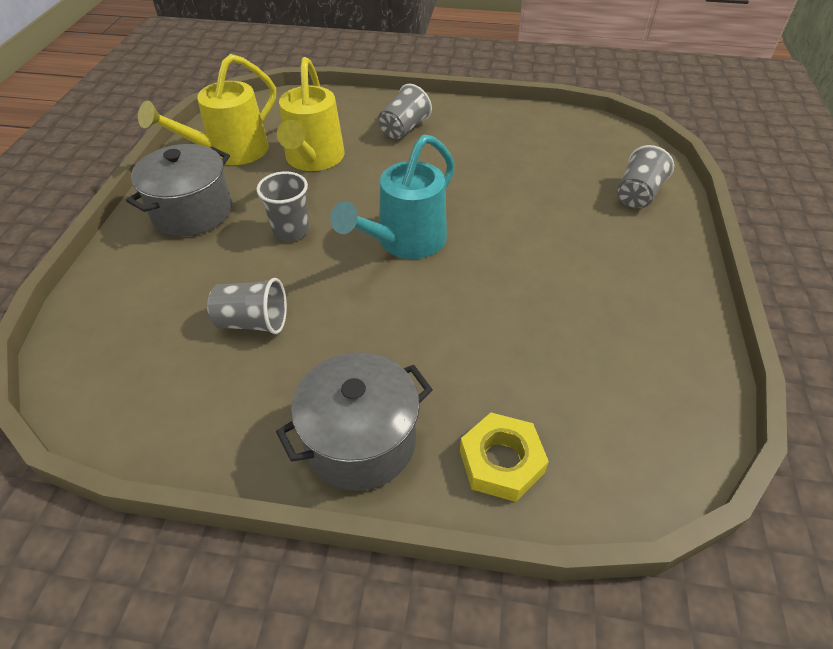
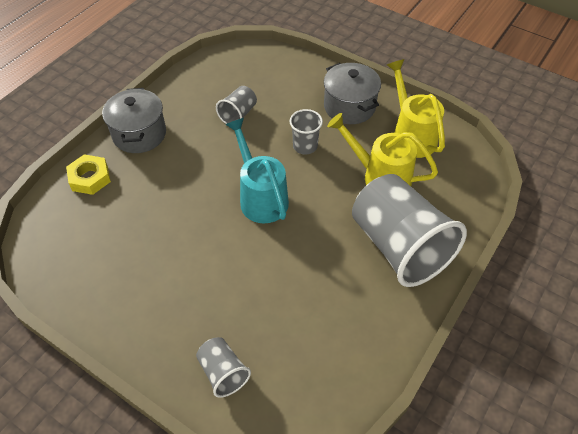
camera: 115 degrees right, 5 degrees up
(404, 129) = (399, 246): grey cup -> grey cup, size x2.20

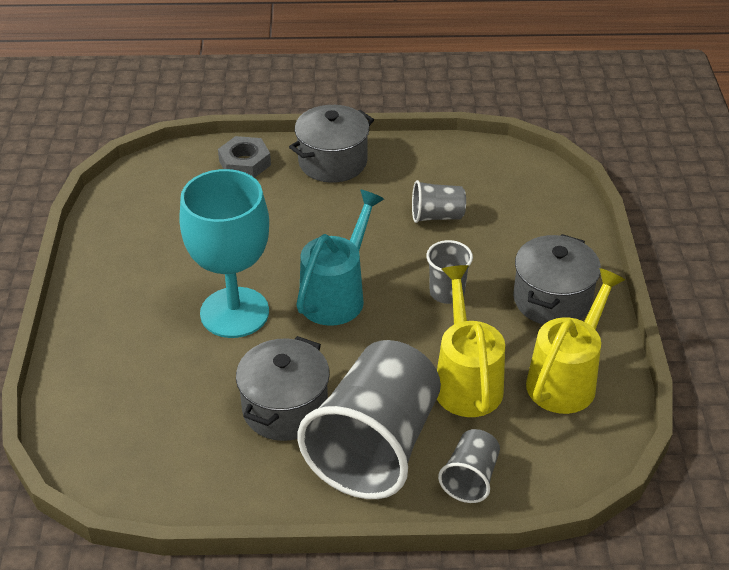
camera: 55 degrees right, 10 degrees down
(90, 178) = (245, 163): yellow nut -> grey nut
(223, 372) = (100, 379): grey cup -> grey cup (470, 478)
(228, 259) = (234, 312): none -> turquoise goblet
(335, 276) = (285, 408): none -> grey pot

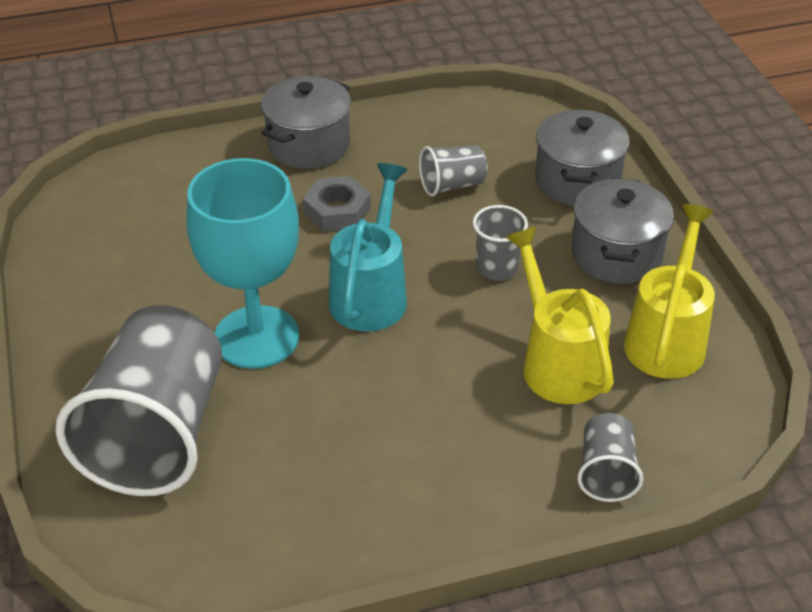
camera: 15 degrees left, 0 degrees up
(245, 163) = (204, 162): grey nut -> grey nut (337, 210)
(285, 408) = (360, 438): grey pot -> grey pot (577, 181)
(375, 446) = (483, 459): grey cup -> grey cup (157, 434)

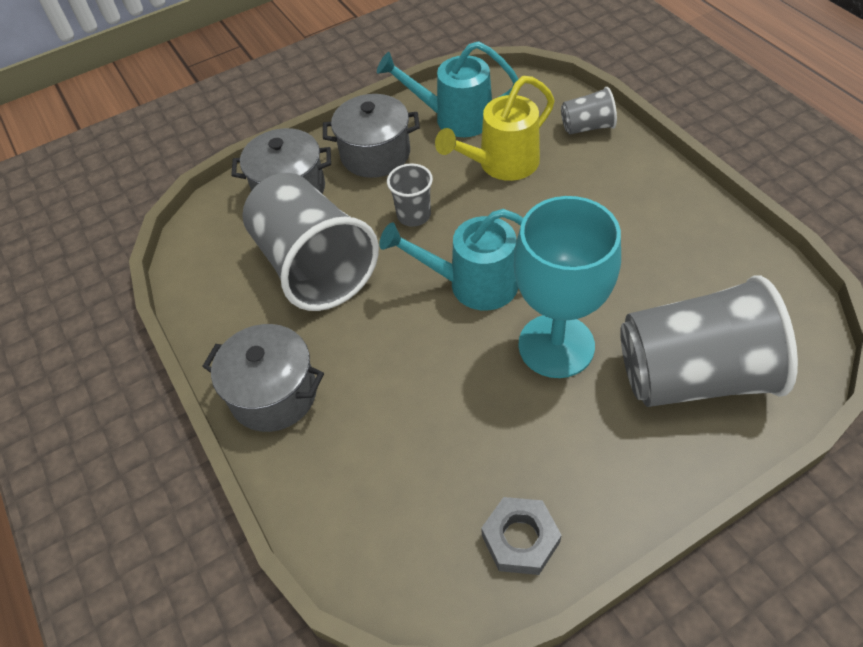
camera: 100 degrees left, 10 degrees up
(337, 210) = (371, 339): grey nut -> grey nut (520, 539)
(452, 185) = (314, 266): grey cup -> grey cup, size x2.20
(667, 338) = (454, 118): yellow watering can -> turquoise watering can

